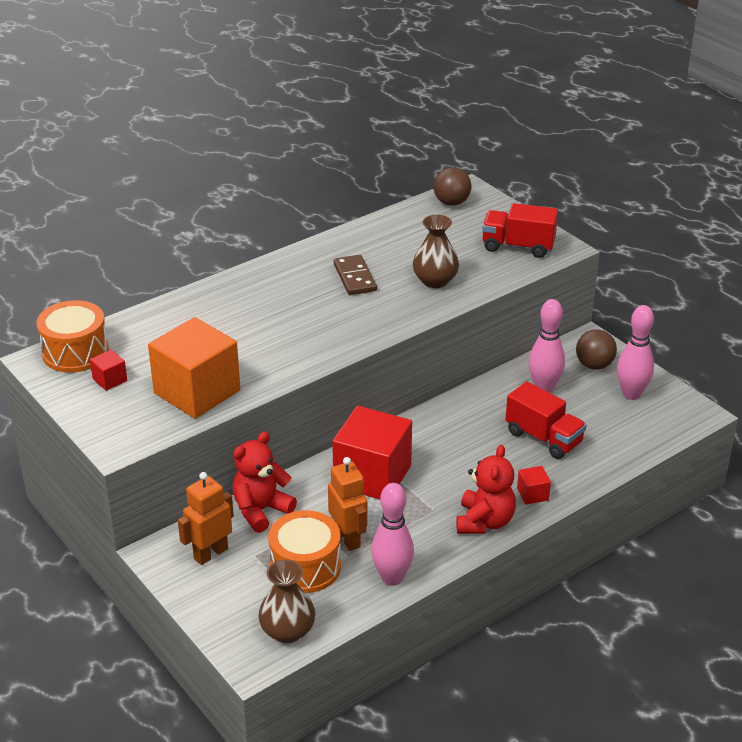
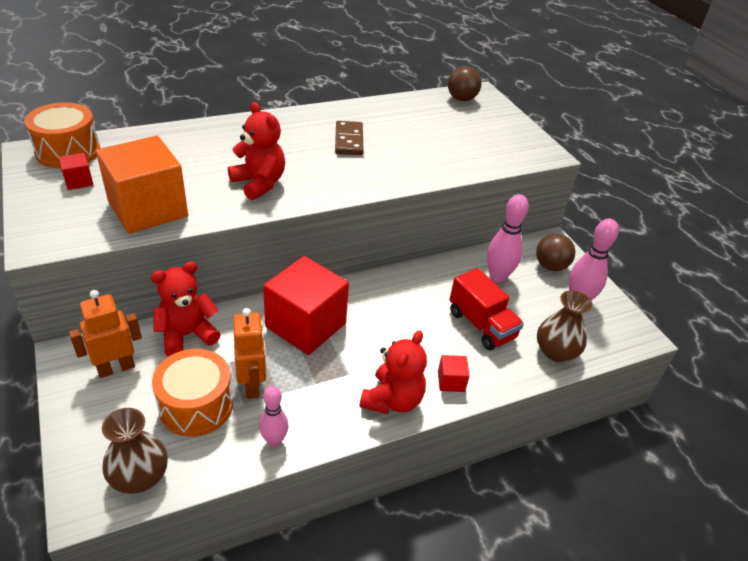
camera: 10 degrees right, 5 degrees up
(289, 343) = (259, 183): none -> red teddy bear
(392, 578) = (274, 441): pink bowling pin -> pink bowling pin, size x0.64
(435, 281) = (419, 157): brown vase -> brown vase (555, 352)
(518, 246) = (506, 144): red truck -> none

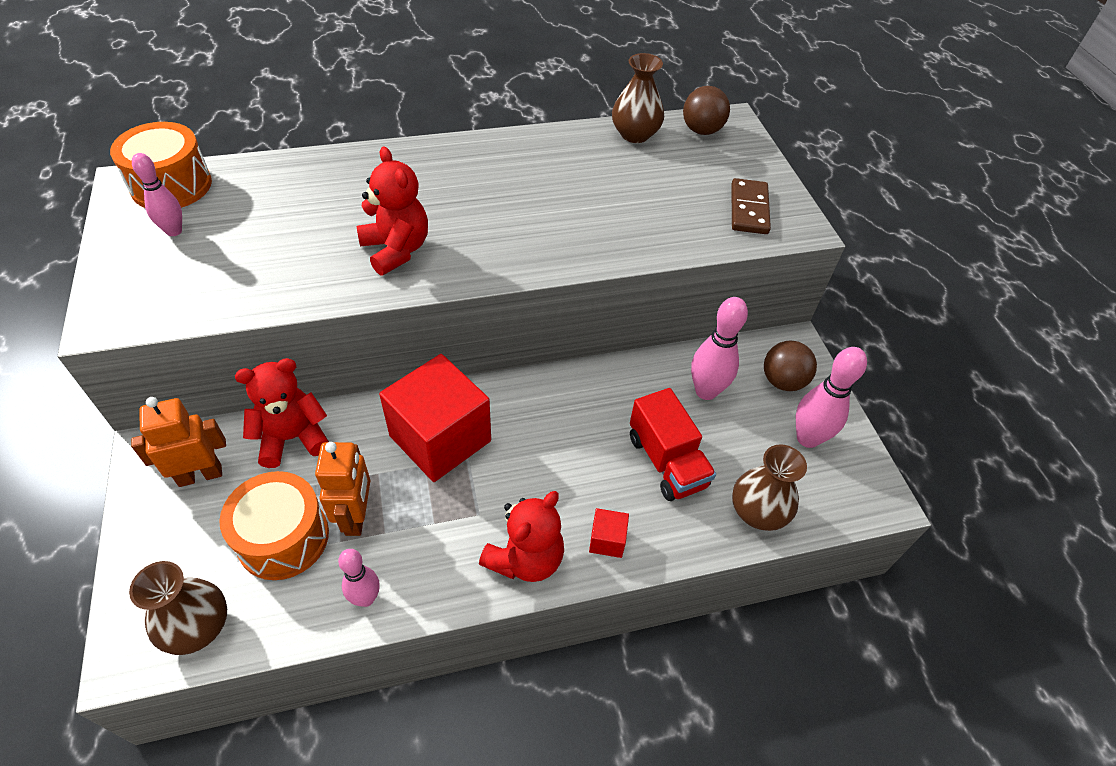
camera: 10 degrees right, 10 degrees up
(79, 181) = (174, 231): red cube -> pink bowling pin
(148, 209) = (248, 279): orange cube -> none
(348, 140) = (530, 189): brown domino -> brown domino (749, 209)
(415, 103) = (635, 134): none -> brown vase

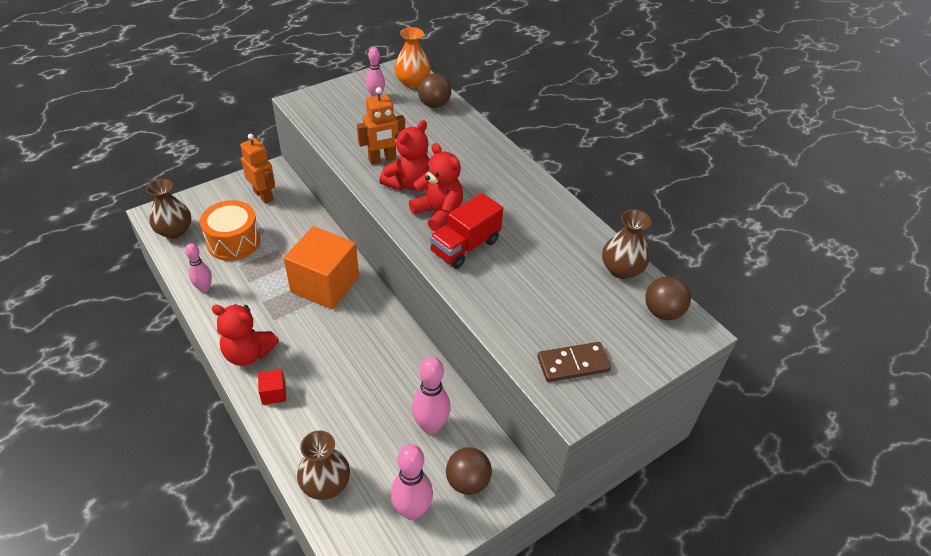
camera: 70 degrees right, 5 degrees down
(171, 185) = (412, 82): orange drum -> orange vase
(245, 180) = (434, 104): none -> brown ball
(292, 438) = (301, 220): red teddy bear -> red teddy bear (438, 213)
(356, 516) = (256, 266): orange robot -> orange robot (382, 159)
(440, 438) = (325, 284): red cube -> orange cube
(667, 461) = (351, 414): red truck -> red truck (465, 246)

